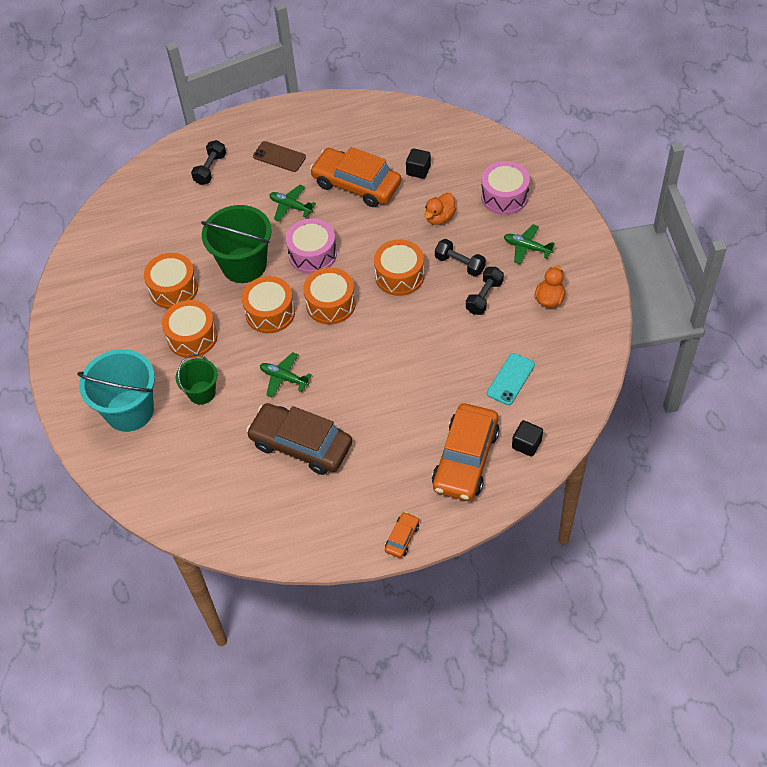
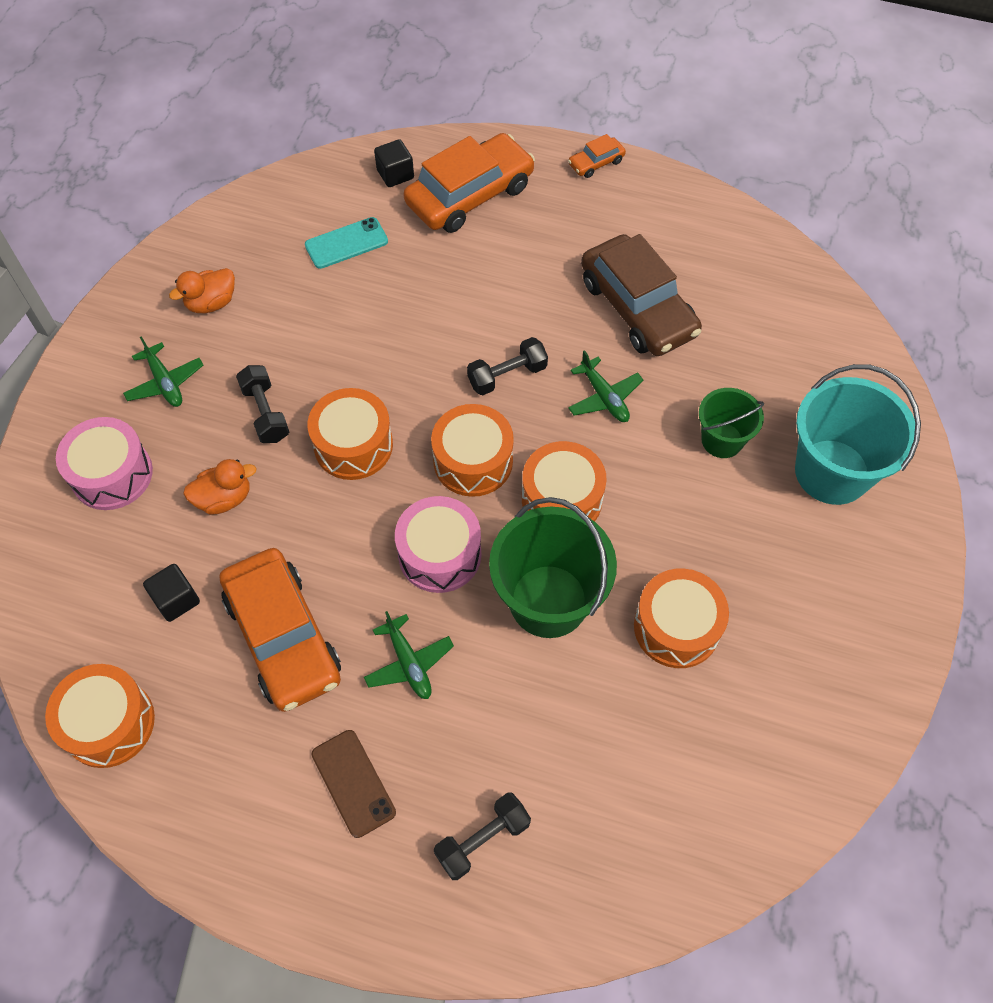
camera: 150 degrees left, 5 degrees up
(192, 337) = (691, 529): orange drum -> orange drum (109, 723)
(484, 297) = (280, 352): black dumbbell -> black dumbbell (507, 375)

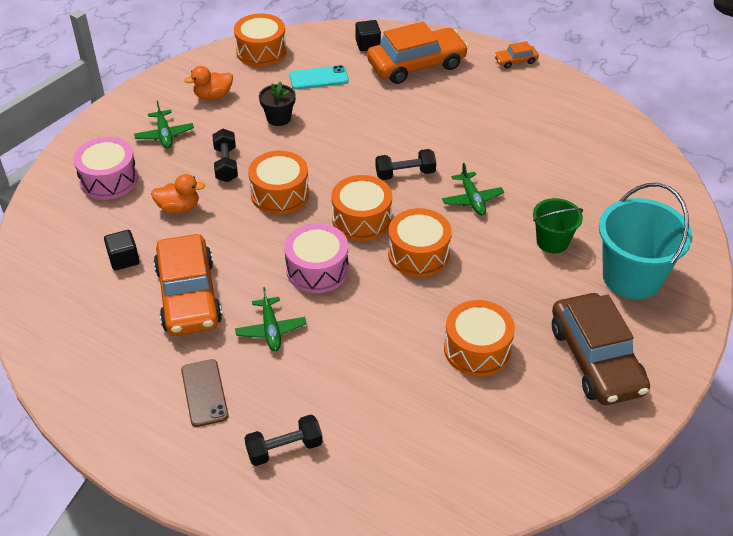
camera: 15 degrees right, 15 degrees down
(109, 723) = (51, 320): orange drum -> orange drum (261, 51)
(313, 321) = (278, 118): none -> black flower pot
(548, 601) = (386, 313): green bucket -> none
(637, 308) = (516, 151): brown car -> brown car (596, 359)

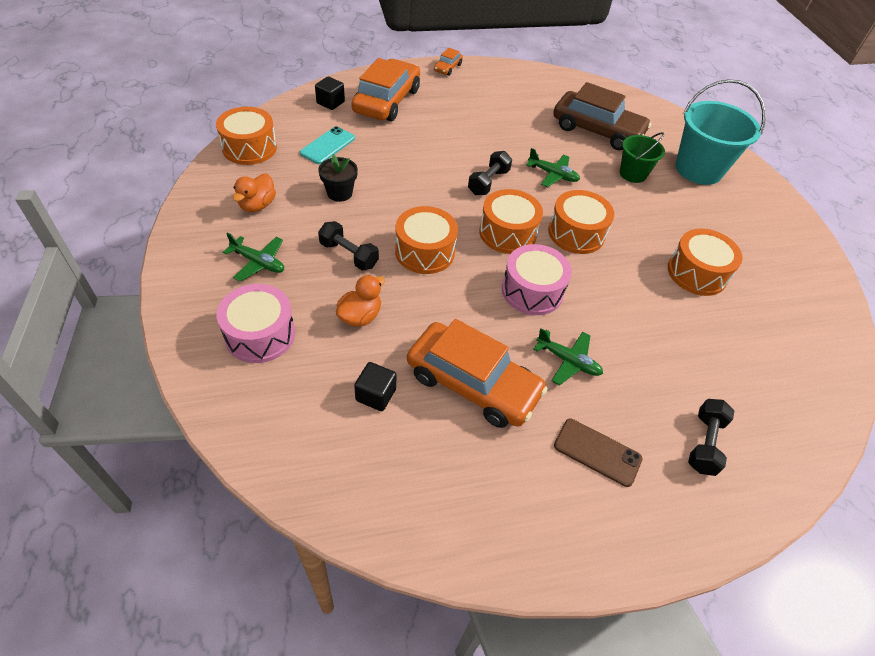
camera: 50 degrees left, 5 degrees up
(596, 359) = (754, 232): brown car -> brown car (597, 130)

